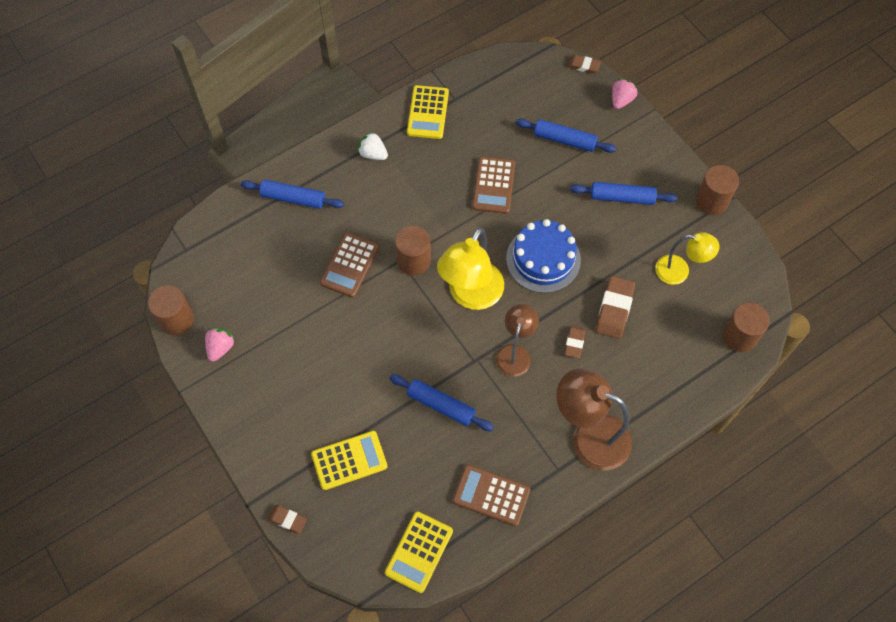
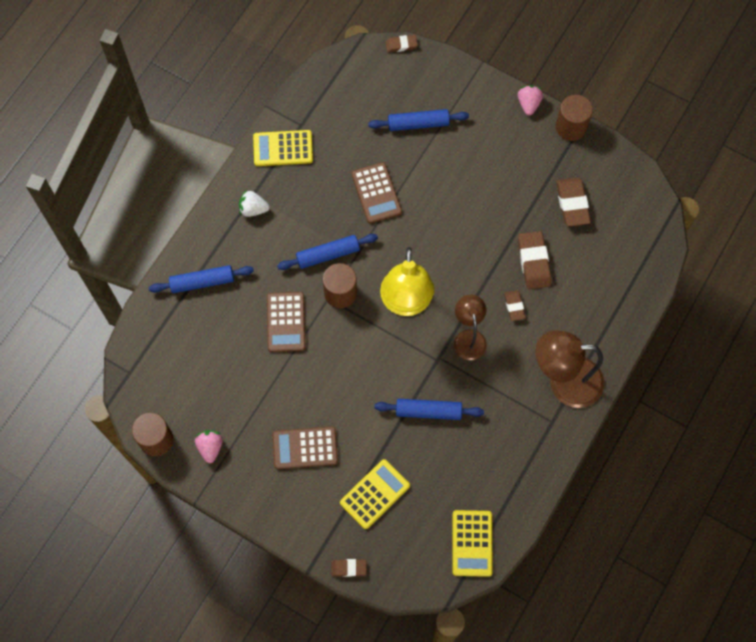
camera: 25 degrees left, 5 degrees up
(428, 112) = (283, 148): yellow calculator -> yellow calculator turned 105 degrees clockwise
(491, 495) = (508, 468): brown calculator -> brown calculator (305, 448)
(543, 259) = (452, 243): blue cake -> none
(621, 100) = (450, 65): pink strawberry -> pink strawberry (528, 104)
(622, 197) = (493, 157): blue rolling pin -> blue rolling pin (328, 254)
(679, 271) = (572, 204): yellow lamp -> brown eraser
(739, 336) = (647, 240): brown cylinder -> none

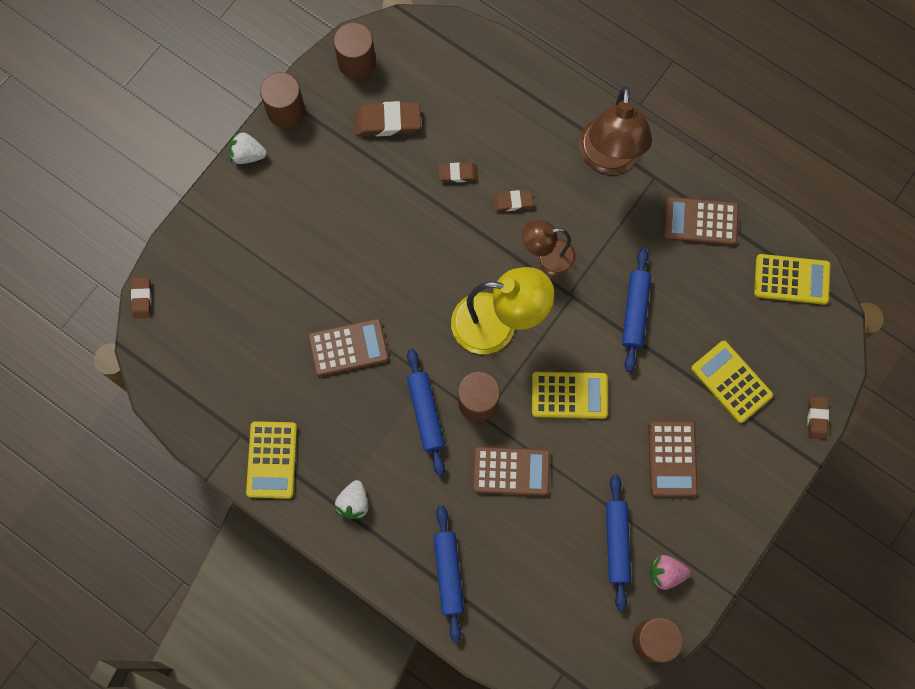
camera: 85 degrees left, 5 degrees up
(352, 363) = (569, 395): none -> yellow calculator
(418, 123) = (258, 288): blue rolling pin -> blue rolling pin (616, 543)
(516, 462) = (700, 221): none -> brown calculator
(528, 104) = (248, 154): pink strawberry -> white strawberry
(533, 262) = (458, 174): brown eraser -> brown eraser, size x0.58
(622, 175) = (356, 62): none -> brown cylinder

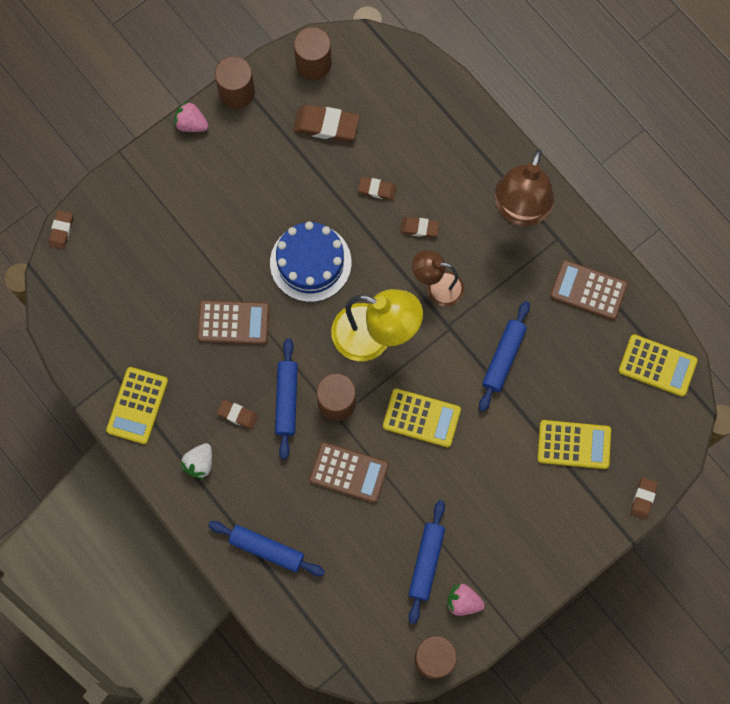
camera: 15 degrees right, 0 degrees up
(248, 154) = (191, 124): white strawberry -> pink strawberry
(379, 442) = (237, 415): none -> brown eraser
(410, 265) = (310, 262): none -> blue cake
(448, 574) = (267, 549): blue rolling pin -> blue rolling pin turned 75 degrees counterclockwise
(672, 458) = (499, 500): brown calculator -> none
(731, 382) = (574, 445): yellow calculator -> yellow calculator turned 120 degrees clockwise

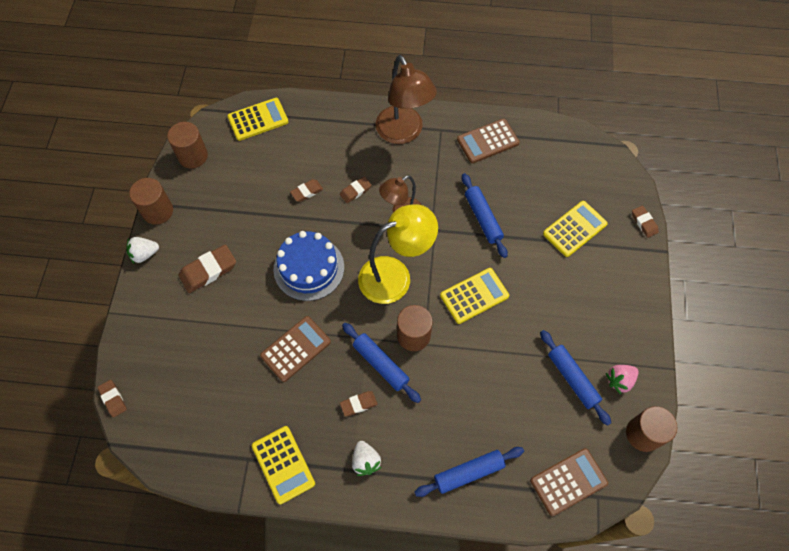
camera: 45 degrees left, 10 degrees down
(191, 124) = (144, 254): pink strawberry -> white strawberry
(326, 125) = (237, 183): brown eraser -> brown eraser (208, 270)
(349, 472) = (467, 371): brown calculator -> brown calculator (568, 482)
(657, 365) = (568, 147): yellow calculator -> yellow calculator (258, 119)

